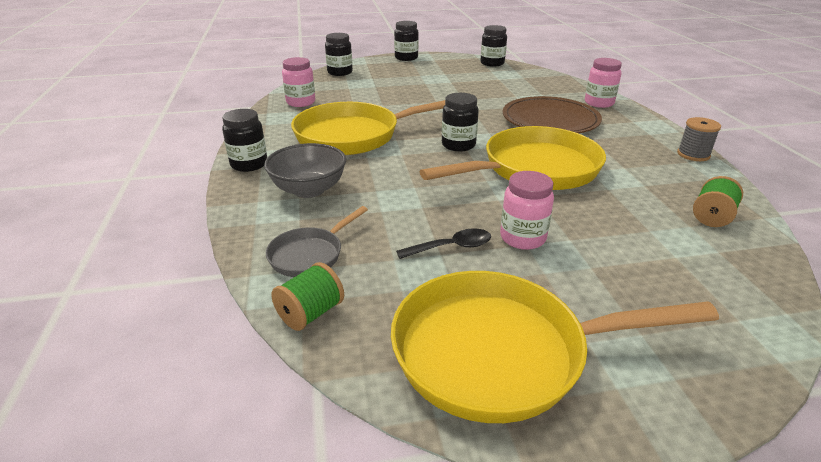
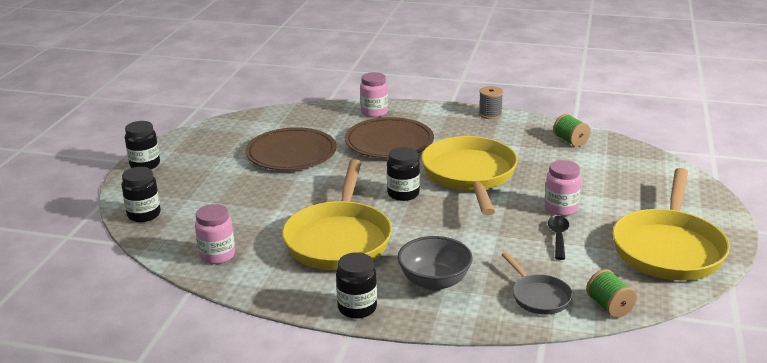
camera: 65 degrees left, 5 degrees down
(477, 91) = (291, 153): none -> brown plate
(492, 63) = (224, 125): black jar -> none

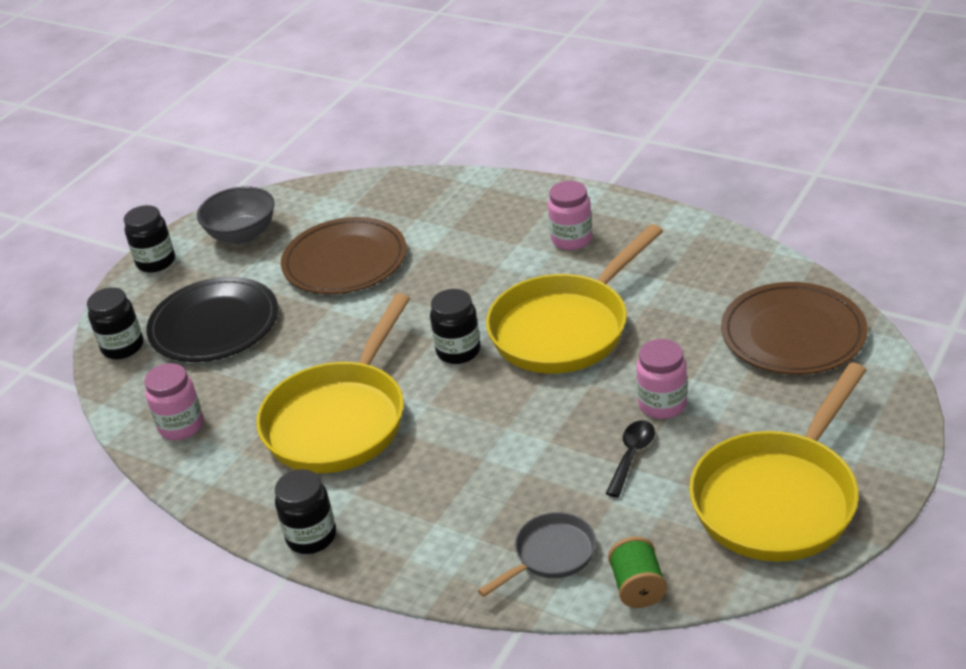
camera: 20 degrees right, 10 degrees up
(211, 196) = (214, 325): none -> black plate
(374, 112) = (489, 195): pink jar -> pink jar (571, 240)
(389, 142) = (483, 254): brown plate -> brown plate (793, 334)
(434, 281) = (427, 508): grey bowl -> grey bowl (242, 234)
(470, 175) = (565, 328): yellow pan -> yellow pan turned 150 degrees counterclockwise
(490, 114) = (652, 214): grey spool -> none
(538, 296) = (551, 555): grey pan -> grey pan turned 120 degrees counterclockwise
(570, 141) = (744, 278): green spool -> none

